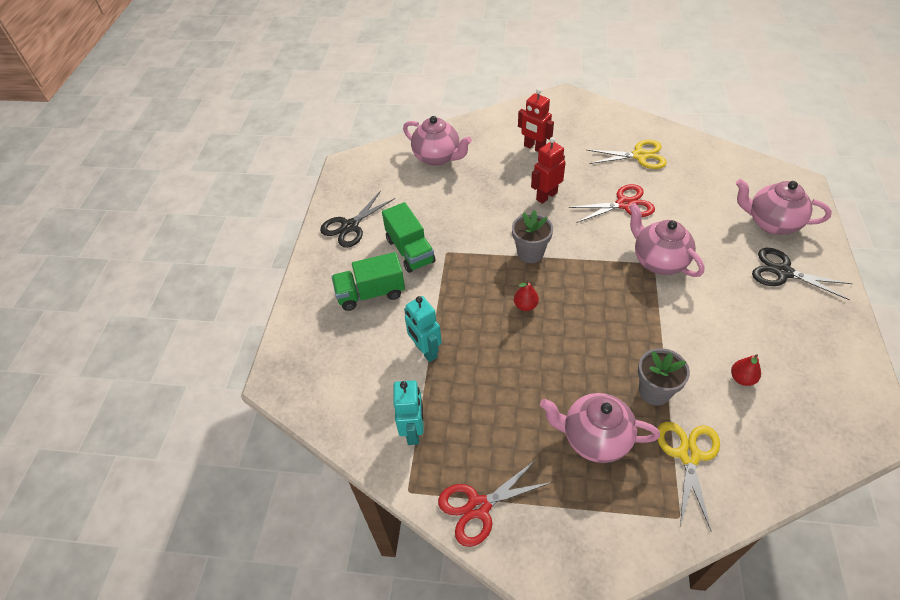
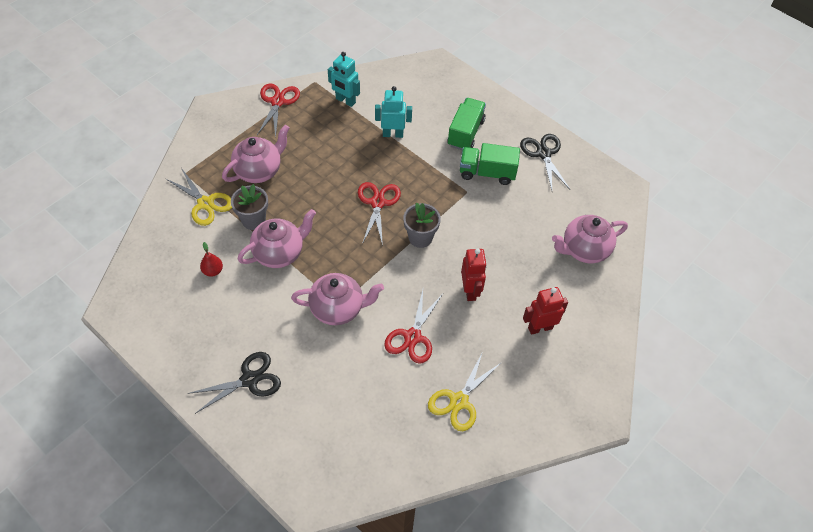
camera: 120 degrees right, 5 degrees up
(525, 305) = (377, 203): red pear -> red scissors
(771, 223) = (295, 424): pink teapot -> pink teapot (280, 253)

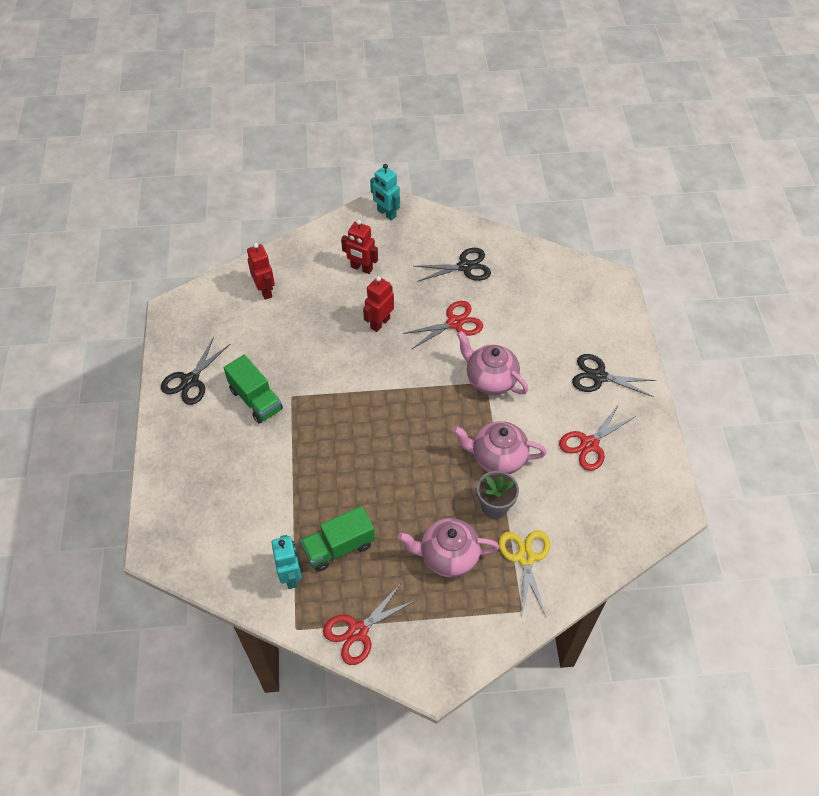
camera: 135 degrees left, 0 degrees up
(213, 271) = (566, 483): red pear -> none
(377, 203) = (374, 441): red scissors -> red scissors (589, 444)
(393, 134) = (289, 500): turquoise robot -> turquoise robot (386, 213)
(420, 237) = (372, 387): grey flower pot -> none
(459, 401) = (465, 267): yellow scissors -> black scissors
(465, 133) = (226, 450): green truck -> green truck (339, 547)
(584, 250) = (265, 291): pink teapot -> red robot

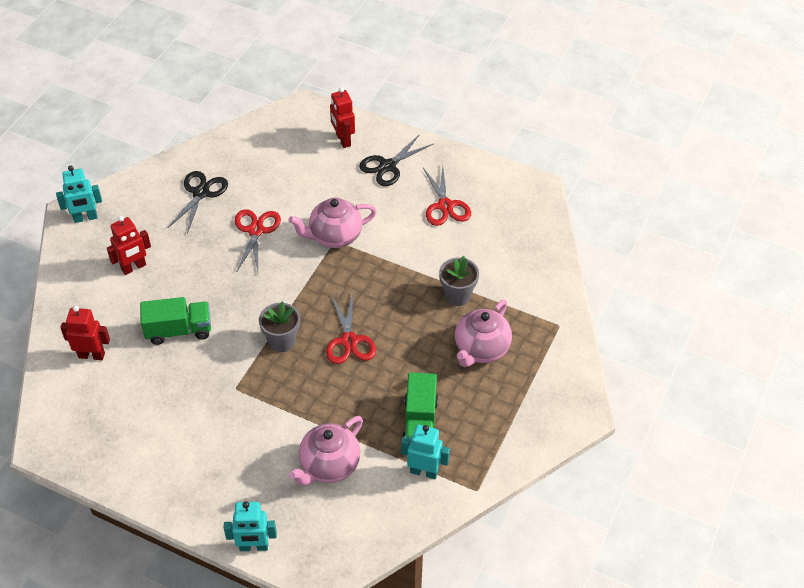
camera: 60 degrees left, 5 degrees down
(155, 489) = (254, 546): none -> turquoise robot
(190, 380) = (148, 465): black scissors -> none
(256, 399) = (216, 419): green truck -> green truck (179, 330)
(357, 402) = (282, 341): none -> grey flower pot
(358, 631) = (508, 445): red scissors -> red scissors (349, 341)
(380, 323) = (209, 283): red robot -> red robot (343, 140)
(497, 458) = (414, 271): pink teapot -> pink teapot (329, 466)
(525, 558) = (516, 299): yellow scissors -> none

